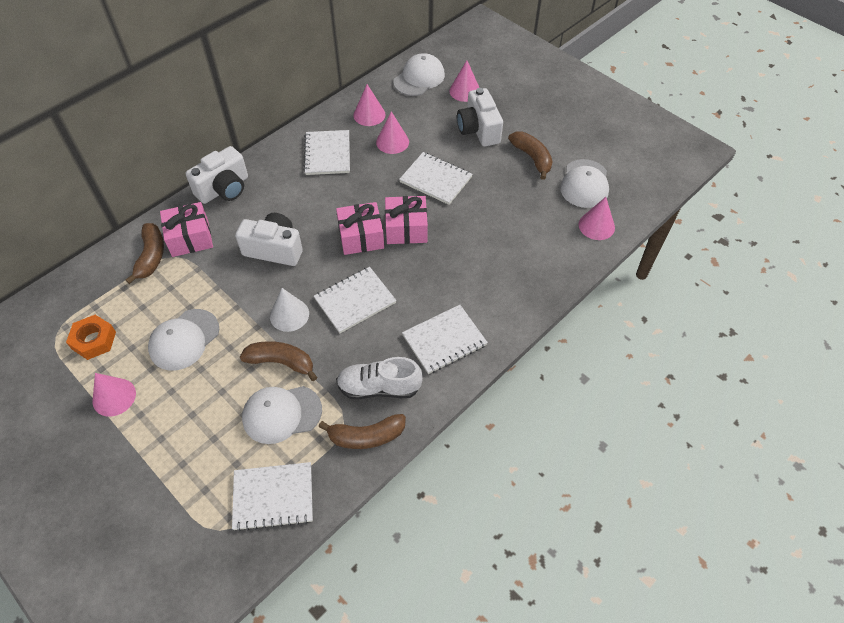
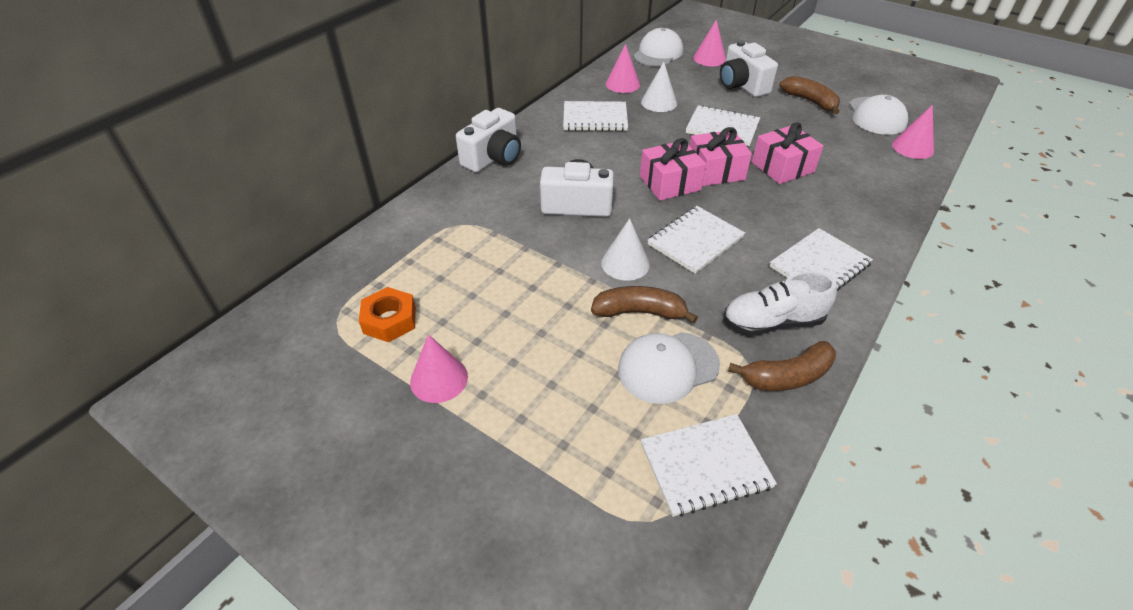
camera: 10 degrees left, 10 degrees down
(151, 256) = (432, 227): brown banana -> none
(184, 339) = (507, 304): white cap -> none
(190, 238) = (472, 205): pink gift -> pink gift (782, 167)
(327, 154) = (595, 118): white notebook -> white notebook turned 75 degrees counterclockwise
(392, 142) = (659, 102): pink cone -> white cone

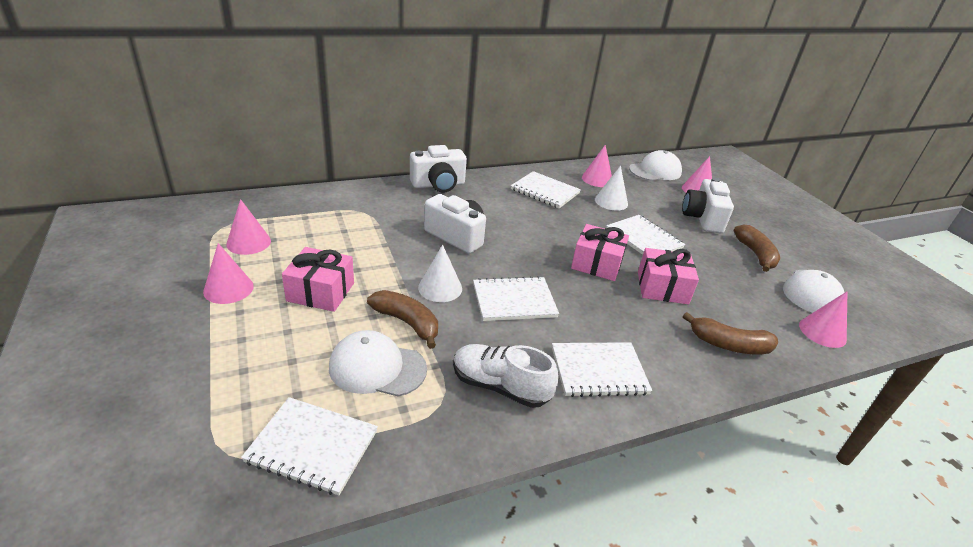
camera: 30 degrees right, 10 degrees down
(389, 320) = (248, 242): orange nut -> pink cone
(670, 183) = (547, 255): pink gift -> pink gift (321, 292)
(787, 376) = (459, 430): brown banana -> brown banana (729, 345)

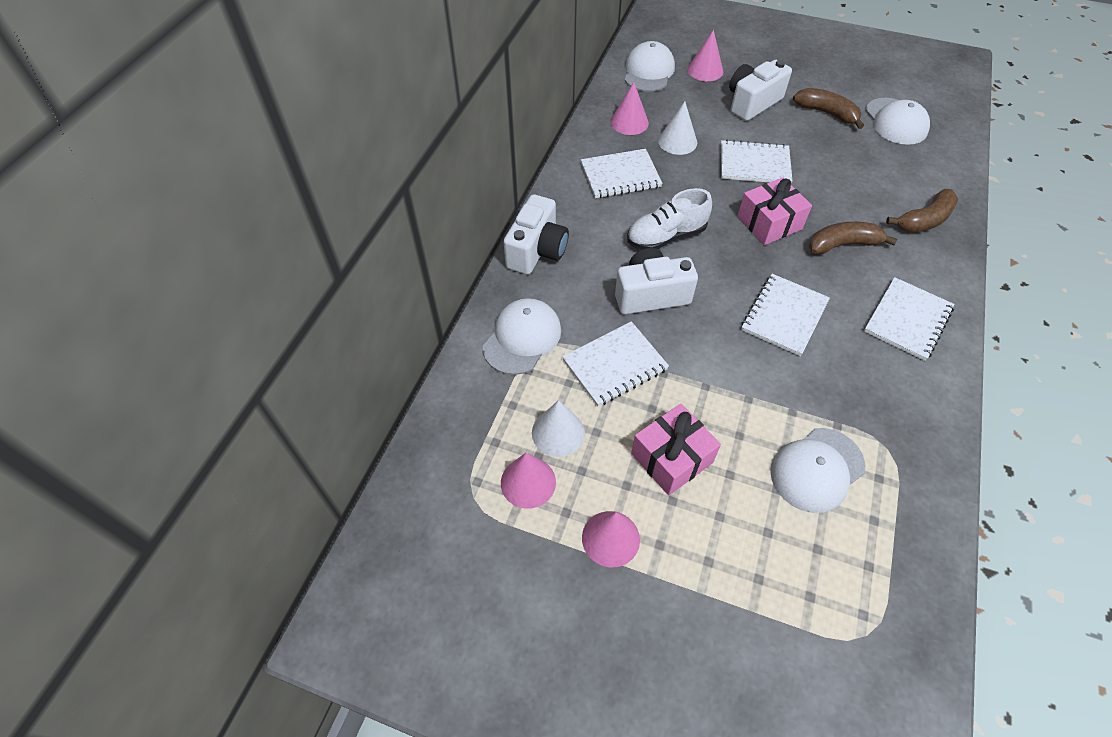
camera: 45 degrees left, 20 degrees up
(312, 446) = (890, 566): white notebook -> white notebook (615, 365)
(361, 203) = (522, 338): none -> white cap
(407, 322) = (766, 413): brown banana -> brown banana (843, 244)
(440, 288) = (729, 358): white cone -> white cone (558, 432)
(500, 386) = (889, 396): white shoe -> white shoe (666, 236)
(662, 288) = (831, 205): pink gift -> none
(702, 218) = (752, 103): white camera -> white camera turned 90 degrees clockwise
(822, 332) = (942, 156): pink cone -> none

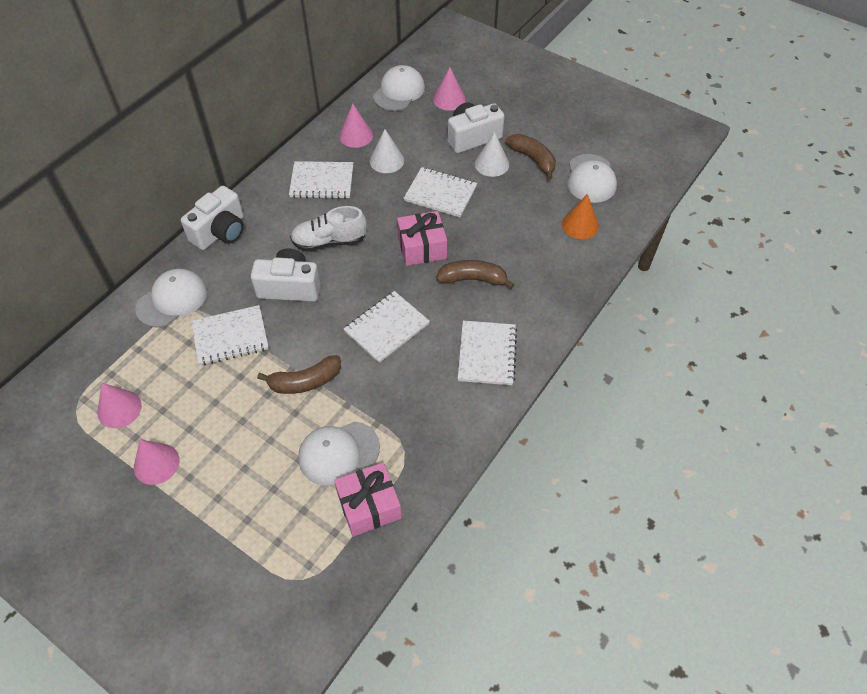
camera: 15 degrees right, 0 degrees up
(558, 432) = (160, 378): white cone -> white cone (491, 164)
(671, 458) = (233, 417): pink gift -> pink gift (369, 506)
(907, 320) = (487, 354): white notebook -> white notebook turned 45 degrees counterclockwise
(915, 168) = (580, 225): none -> orange cone
(924, 220) = (557, 273): brown banana -> brown banana (305, 382)

